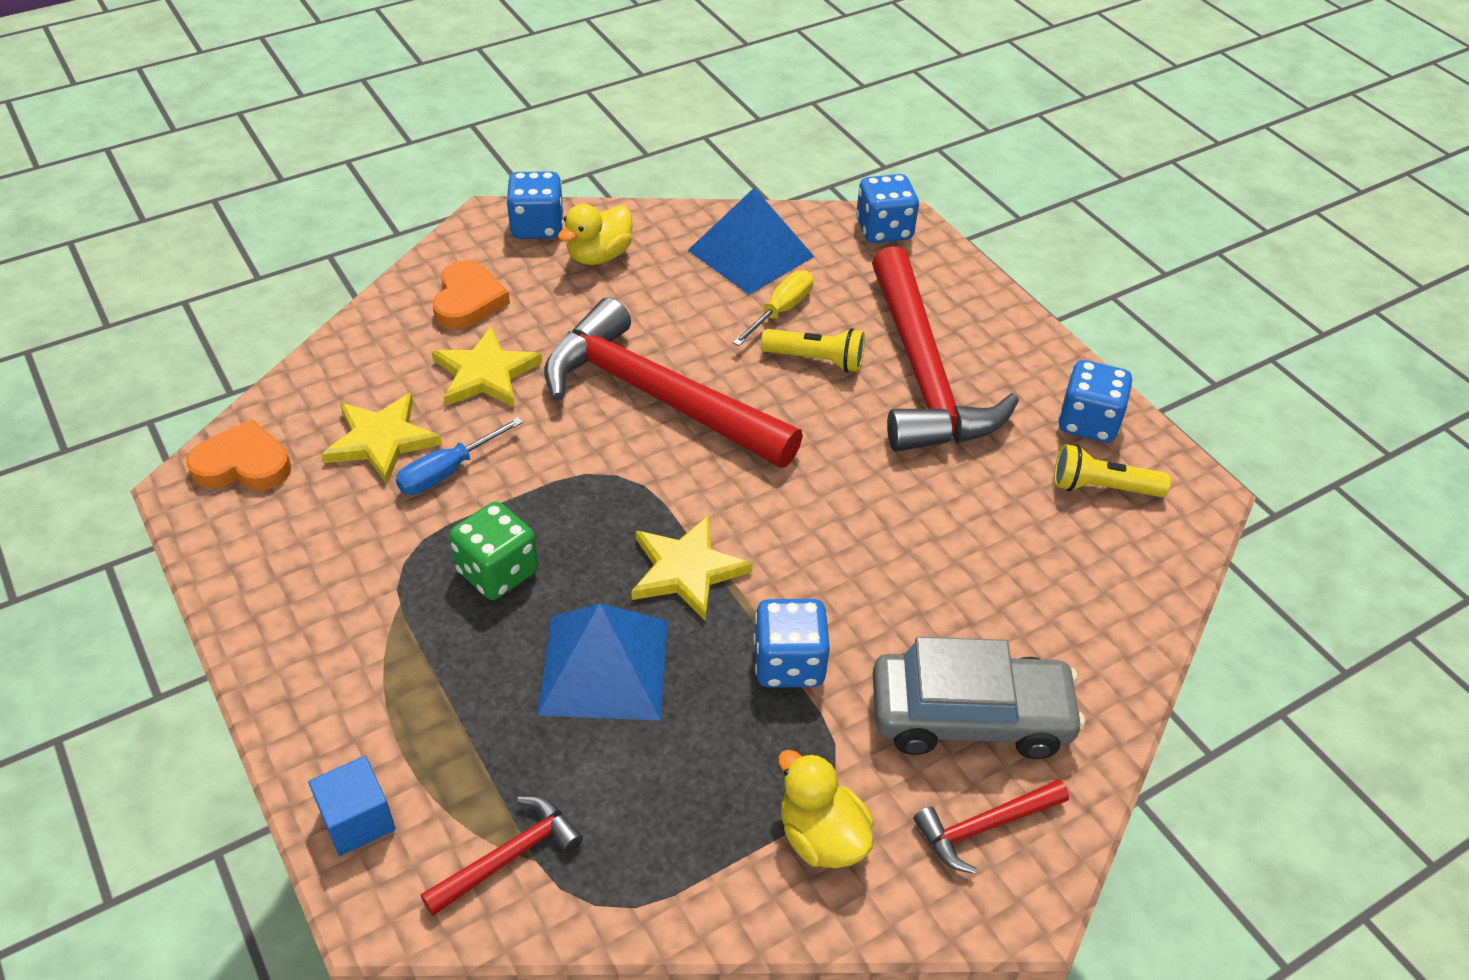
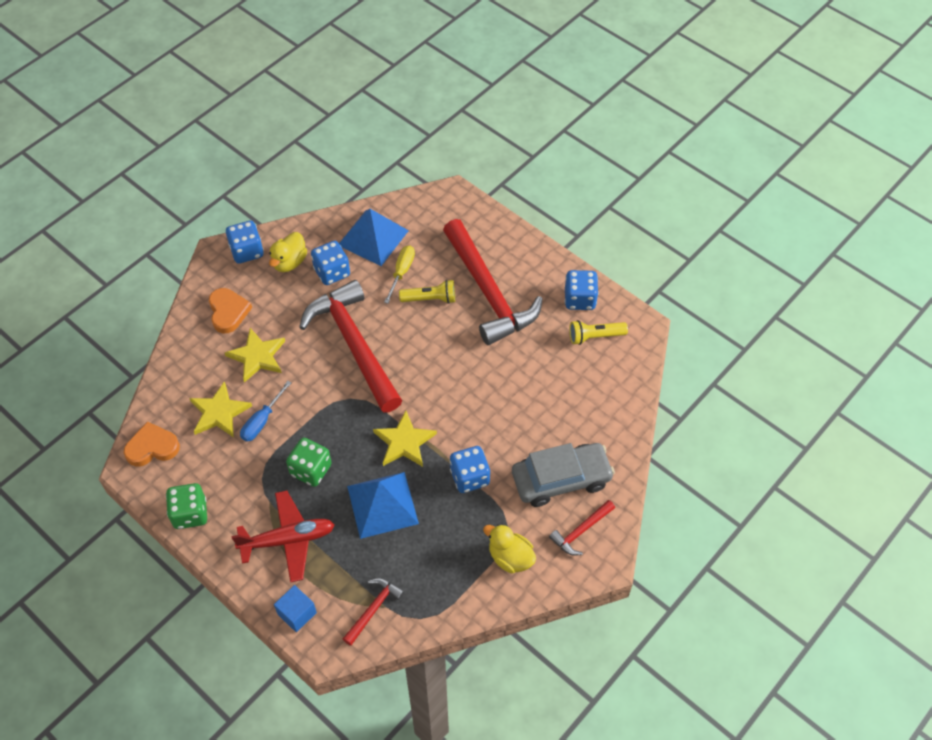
camera: 15 degrees left, 10 degrees up
(251, 586) = (190, 514): none -> green dice
(402, 679) = (288, 540): none -> red plane
(657, 397) = (354, 345): red hammer -> red hammer turned 45 degrees clockwise
(884, 230) = (441, 201): blue dice -> blue dice (332, 272)

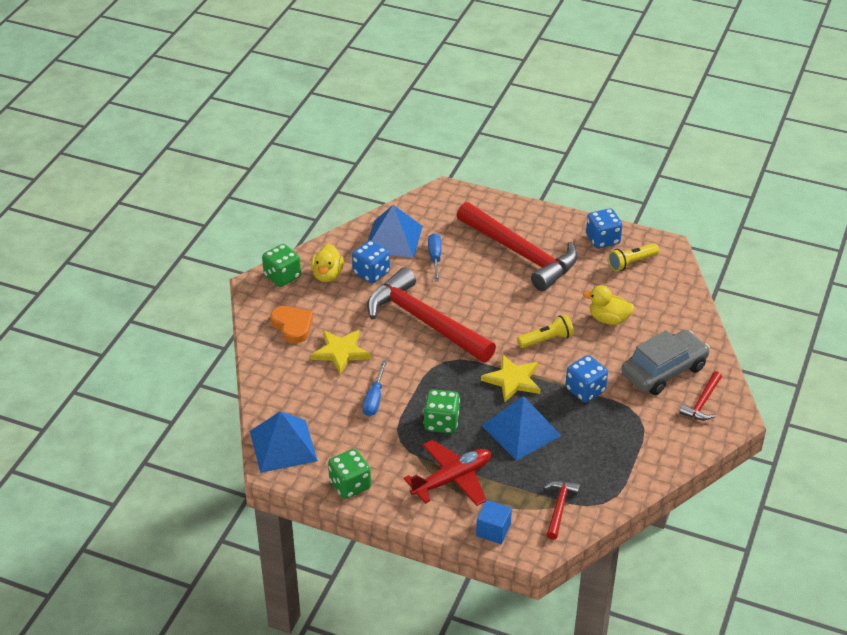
camera: 20 degrees left, 15 degrees down
(152, 447) = (283, 445): orange heart -> blue pyramid
(219, 412) = (330, 403): yellow star -> none
(247, 251) = (282, 276): blue dice -> green dice
(401, 272) = (435, 258): yellow screwdriver -> blue screwdriver
(430, 299) = (472, 271): yellow flashlight -> yellow flashlight (546, 340)
(510, 557) = (654, 437): yellow duck -> yellow duck (608, 319)

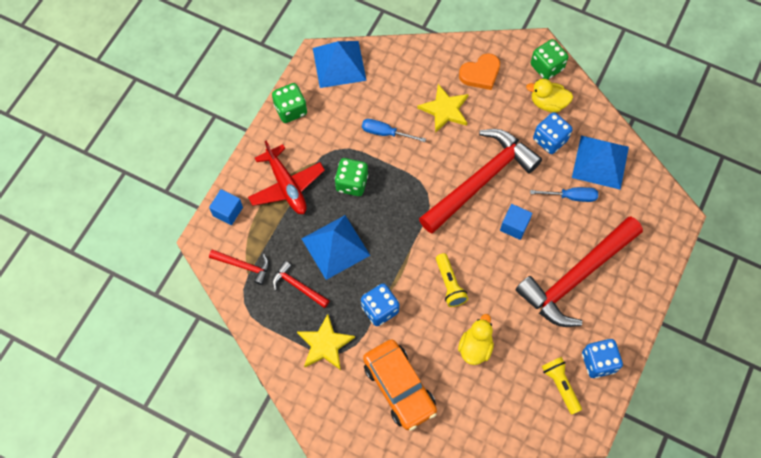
camera: 95 degrees right, 25 degrees up
(473, 296) = (514, 226): none -> blue cube
(513, 380) = (398, 247): yellow star -> yellow star (325, 344)
(664, 370) = (399, 387): grey car -> orange car
(702, 402) = (354, 415): red hammer -> red hammer (298, 286)

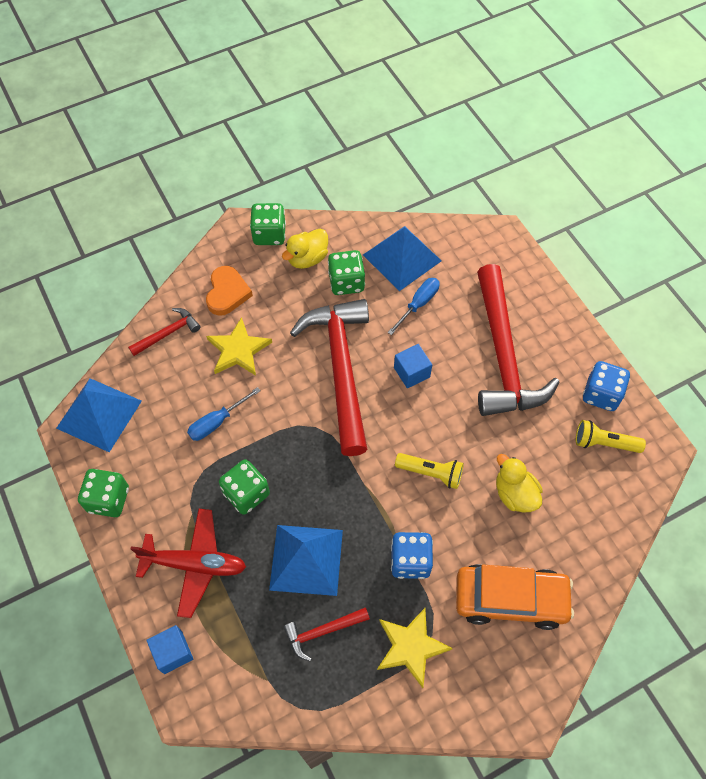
camera: 55 degrees left, 5 degrees down
(243, 266) = (253, 678): red hammer -> red hammer (168, 333)
(550, 140) = (346, 282): blue dice -> green dice

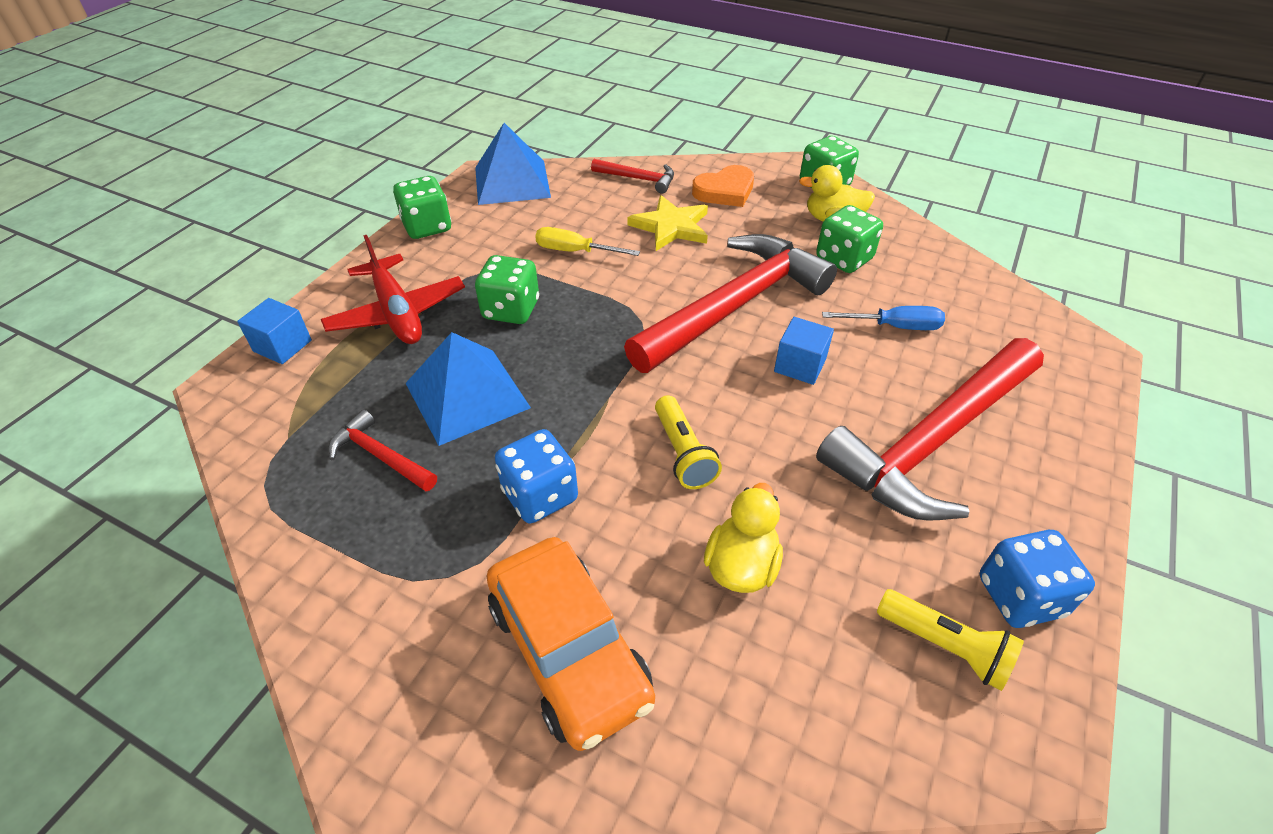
camera: 55 degrees right, 15 degrees down
(217, 422) = (575, 251): blue screwdriver -> yellow screwdriver
(402, 257) = (933, 284): blue pyramid -> none
(411, 647) = (413, 560): yellow star -> none
(604, 443) = (945, 646): yellow flashlight -> yellow flashlight turned 150 degrees clockwise

